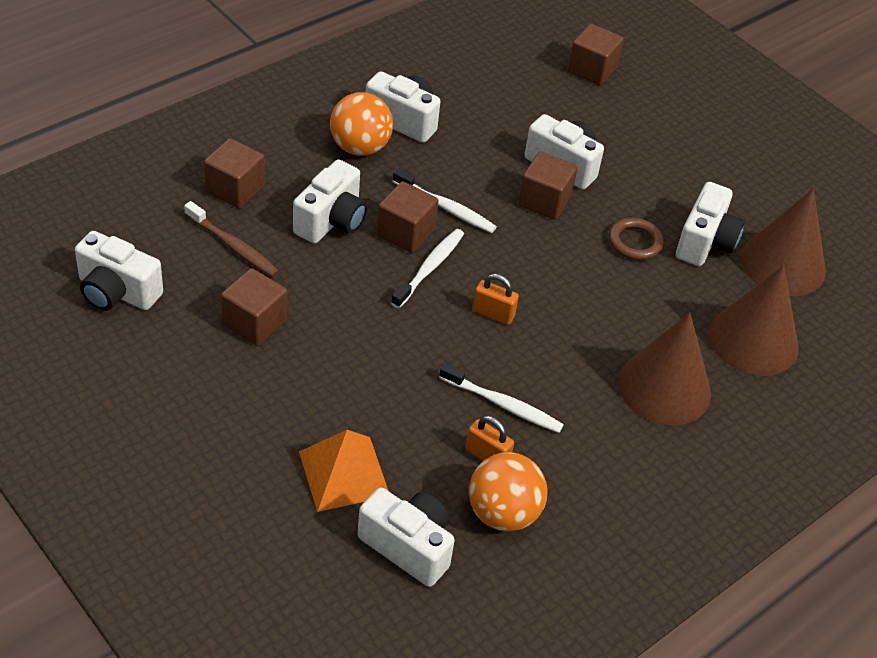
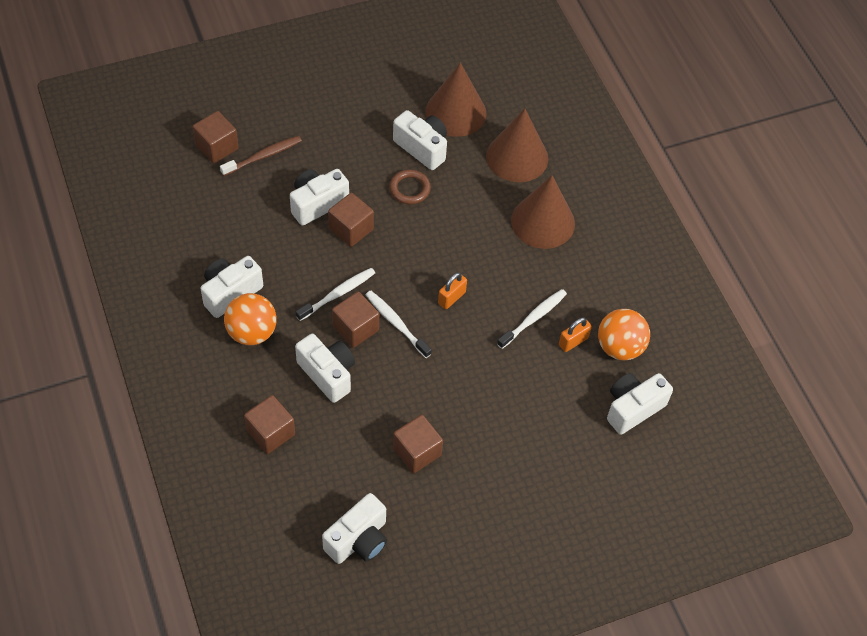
camera: 70 degrees left, 10 degrees up
(233, 246) = (334, 448): brown toothbrush -> brown toothbrush (263, 156)
(344, 473) = (567, 429): orange pyramid -> none

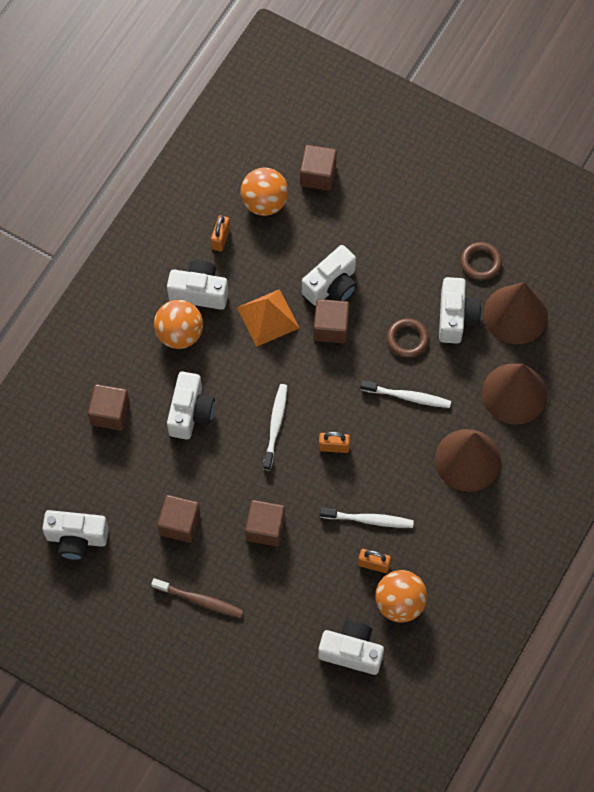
camera: 55 degrees right, 10 degrees up
(200, 246) = (220, 238): none -> orange padlock
(202, 196) = (264, 202): none -> orange ball
(263, 156) = (340, 213): brown toothbrush -> brown toothbrush (200, 600)
(300, 263) = (268, 317): none -> orange pyramid
(317, 204) = (332, 286): white camera -> white camera turned 120 degrees clockwise
(338, 294) = (264, 365): white toothbrush -> white toothbrush (408, 397)
(355, 328) = (246, 400): brown cube -> brown cube (265, 528)
(394, 103) = (480, 262): none -> brown ring

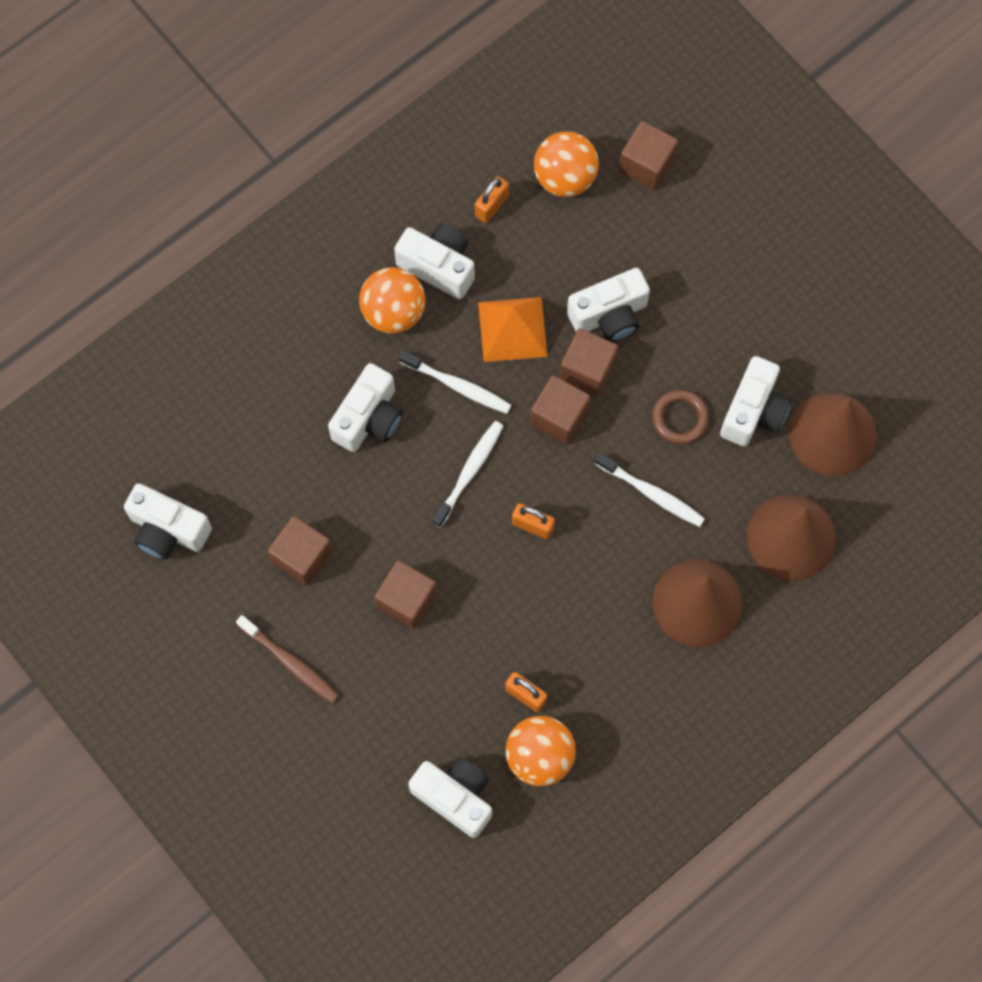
camera: 20 degrees right, 5 degrees up
(110, 413) = (269, 384): brown cube -> brown cube (559, 417)
(369, 520) = (541, 635): white toothbrush -> white toothbrush (457, 386)
(480, 262) = (813, 350): brown ring -> none

